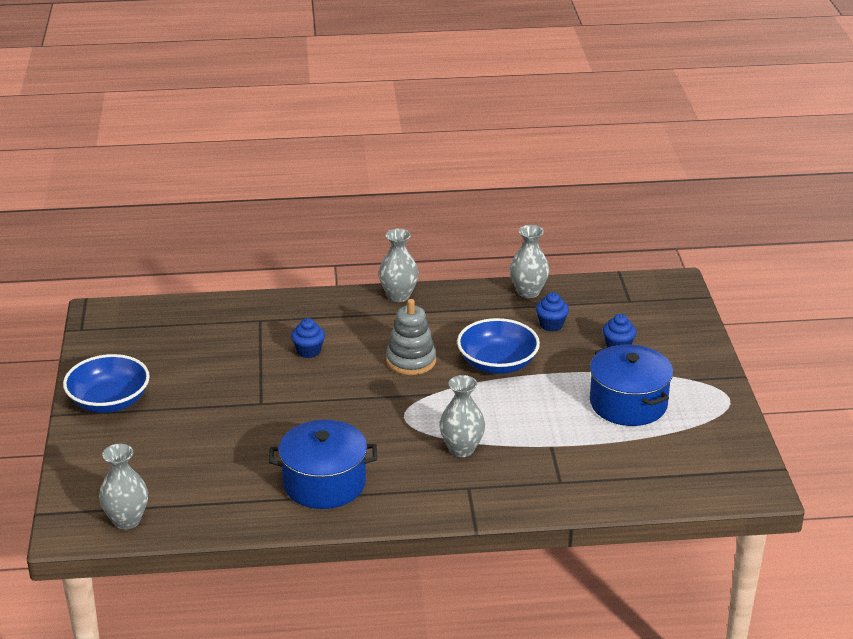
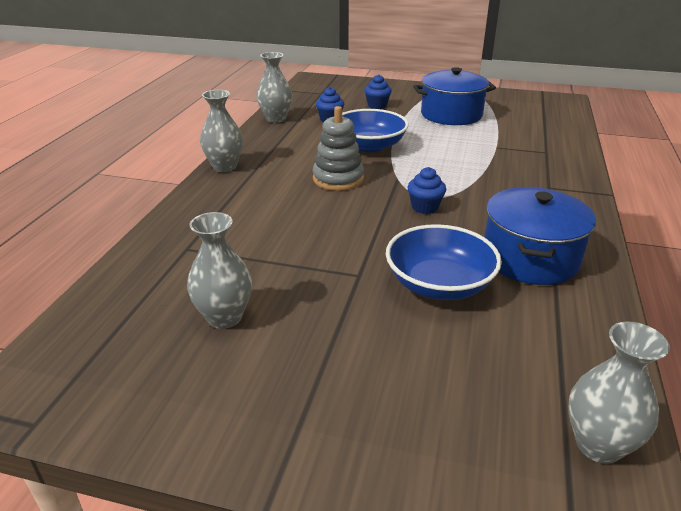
camera: 70 degrees left, 0 degrees up
(109, 401) = (272, 418): blue bowl -> blue bowl (439, 284)
(308, 351) = (278, 228): blue cupcake -> blue cupcake (425, 207)
(461, 449) = (490, 180): grey vase -> grey vase (224, 317)

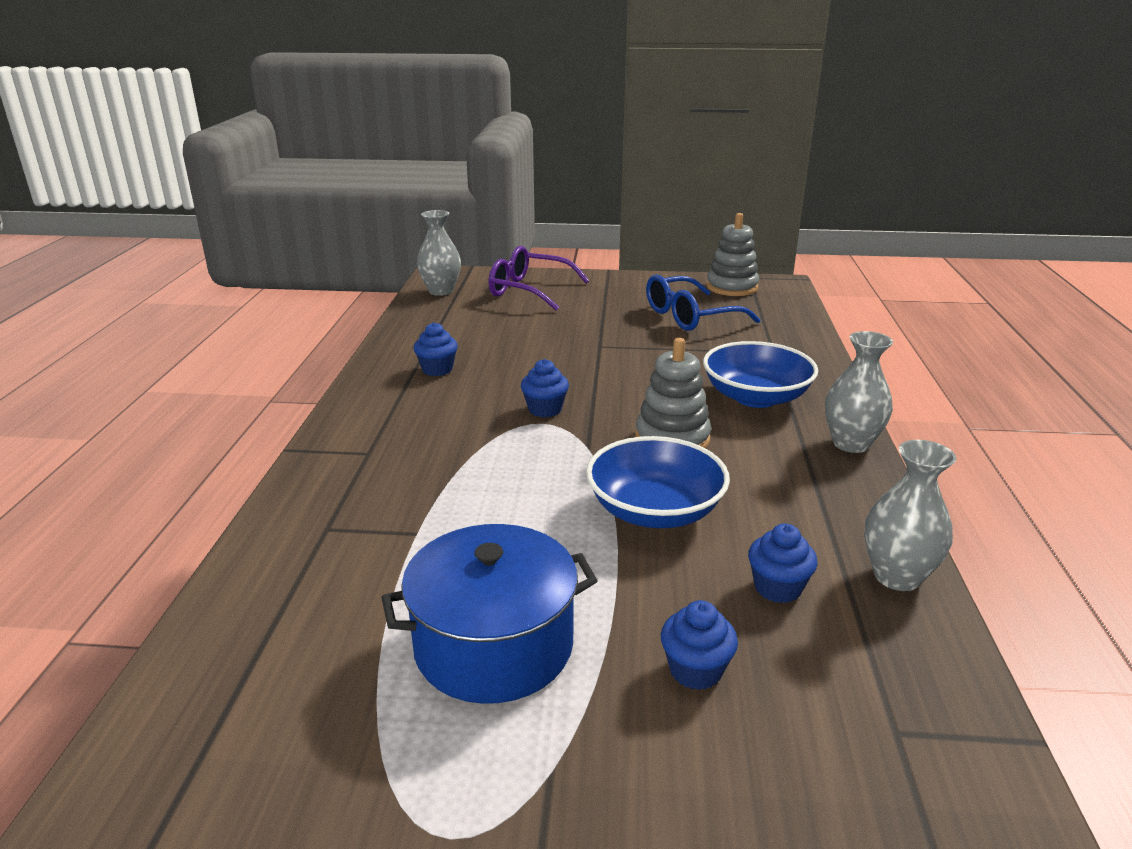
camera: 170 degrees right, 5 degrees down
(98, 390) = (732, 287): none -> grey stacking toy
(224, 317) = (689, 316): grey vase -> blue glasses
(438, 426) = (529, 290): none -> purple glasses
(439, 284) = (527, 345): blue bowl -> blue bowl (755, 397)
(530, 258) = (437, 369): blue pot -> blue cupcake

